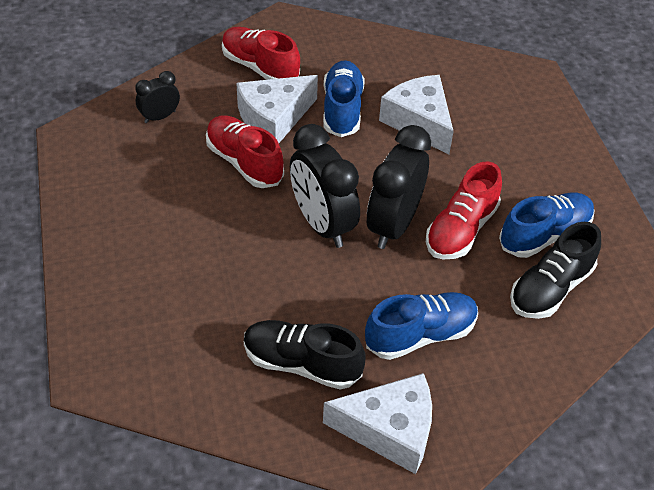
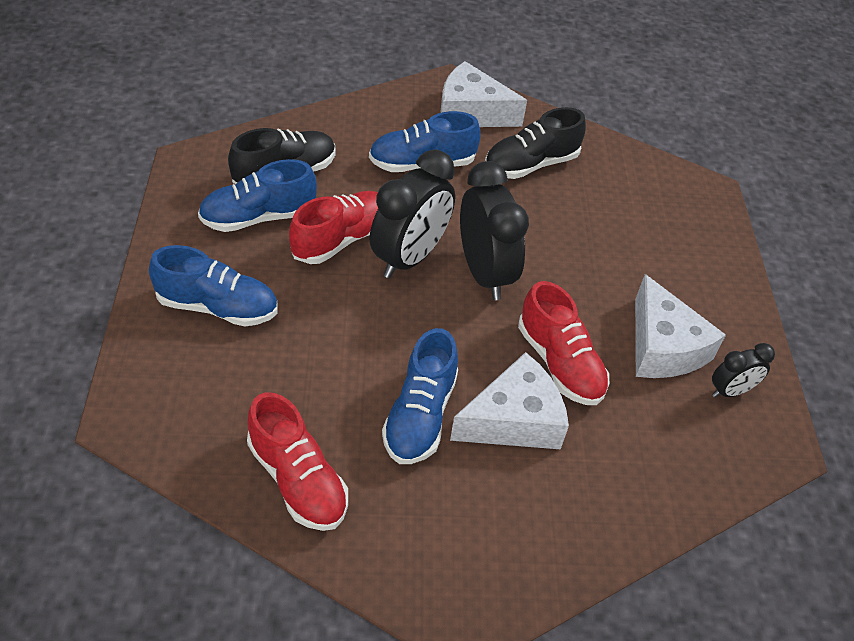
camera: 170 degrees left, 0 degrees up
(160, 117) = (665, 453): black clock -> black clock (730, 391)
(260, 67) = (520, 516): red shoe -> red shoe (298, 480)
(301, 364) = (530, 164): black shoe -> black shoe turned 120 degrees clockwise
(419, 122) = (326, 375): white cheese -> white cheese (663, 347)
(525, 153) = (218, 307): none -> blue shoe

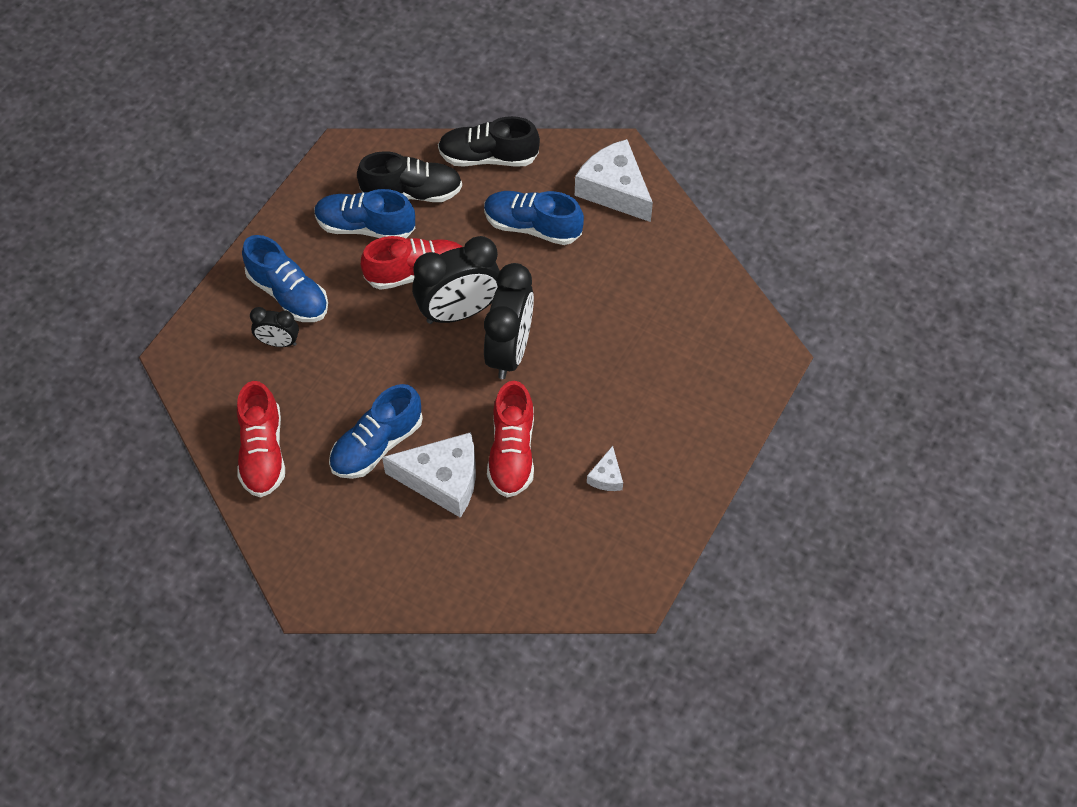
camera: 35 degrees right, 10 degrees up
(530, 164) = (627, 264): black shoe -> black shoe (488, 157)
(663, 347) = (606, 476): white cheese -> white cheese, size x0.47
(730, 391) = (631, 536): black clock -> black clock (278, 342)

